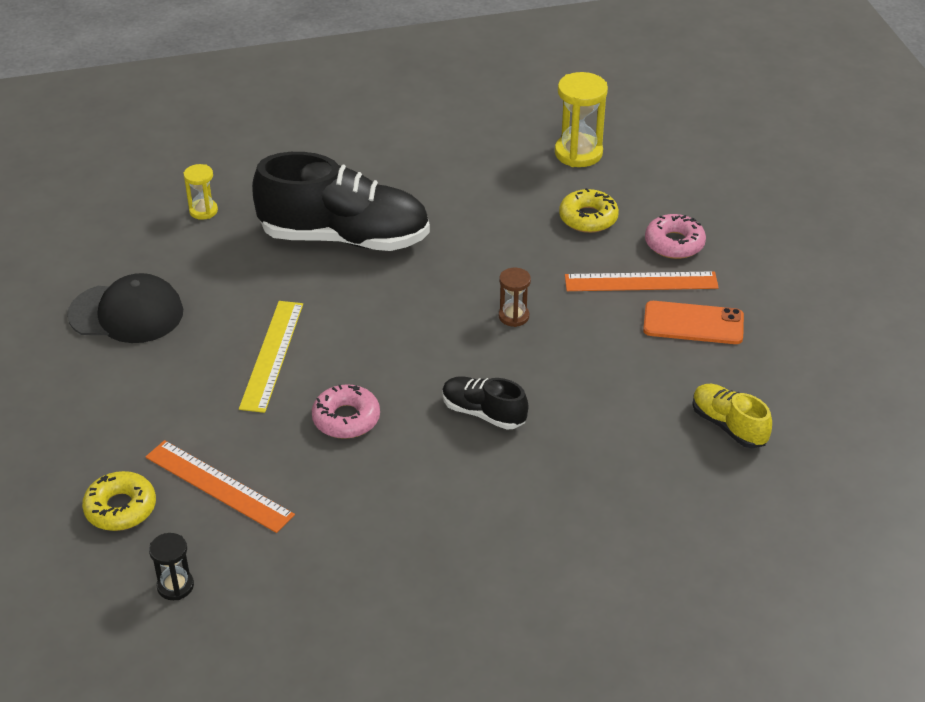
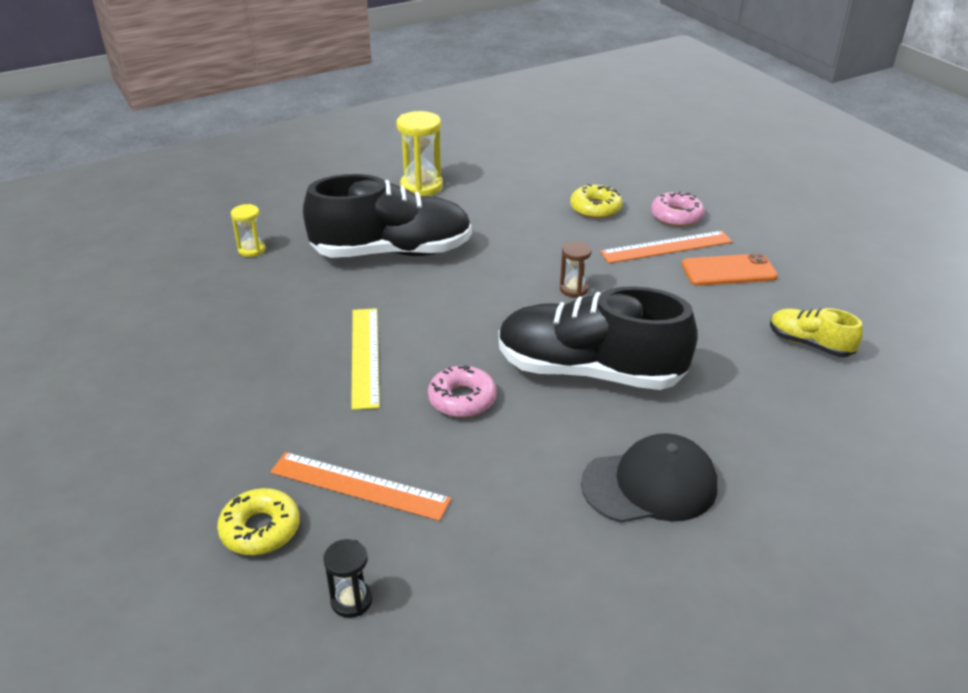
camera: 15 degrees left, 5 degrees down
(126, 313) = (205, 344): black cap -> black cap (650, 485)
(483, 413) = (589, 371): black shoe -> black shoe, size x2.09
(578, 153) = (561, 166): yellow hourglass -> yellow hourglass (421, 186)

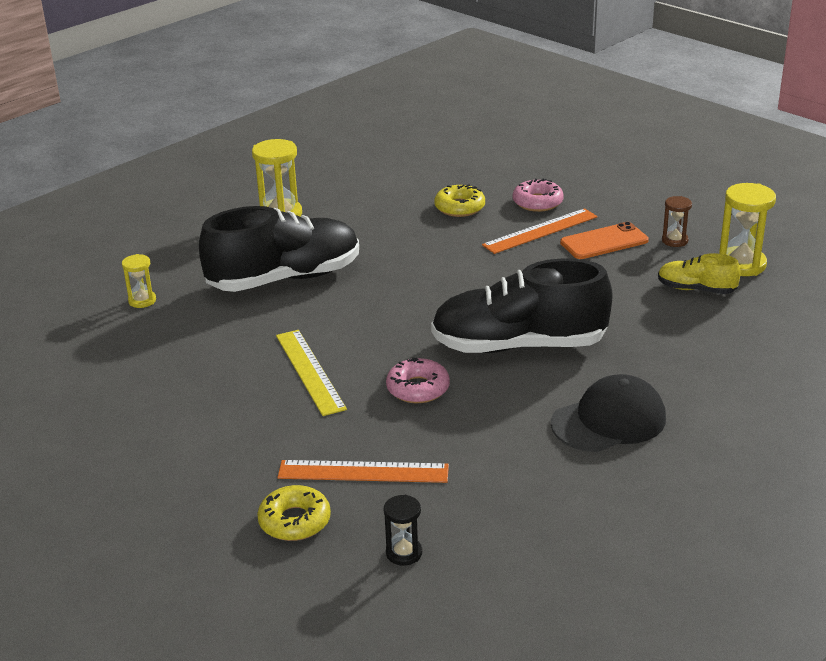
camera: 15 degrees left, 5 degrees down
(573, 289) = (473, 281): brown hourglass -> brown hourglass (674, 241)
(872, 324) = (741, 264): none -> yellow hourglass

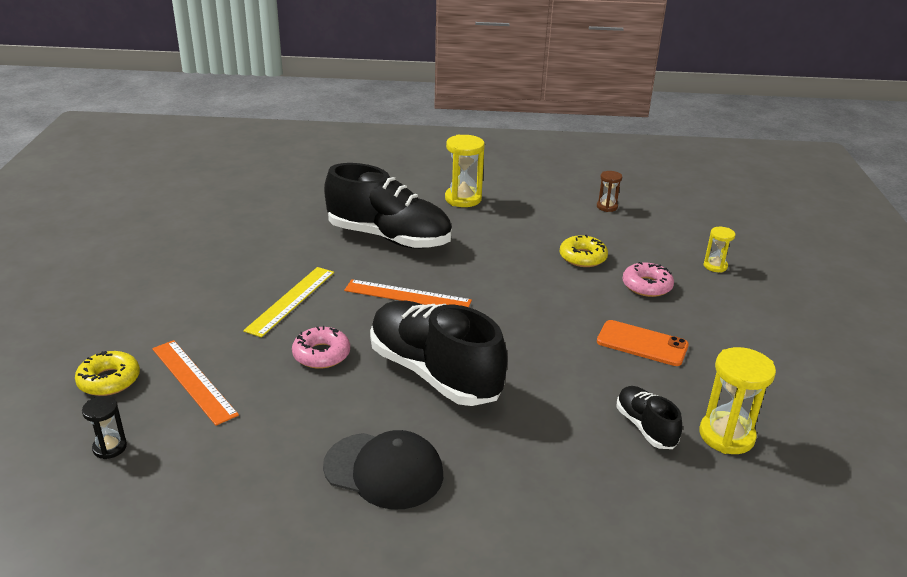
camera: 45 degrees right, 0 degrees up
(142, 301) = (298, 205): yellow hourglass -> yellow hourglass (715, 266)
(540, 231) = (608, 306): orange ruler -> orange ruler (407, 295)
(674, 241) = (703, 379): brown hourglass -> brown hourglass (607, 207)
(696, 289) = (645, 427): yellow shoe -> black shoe

